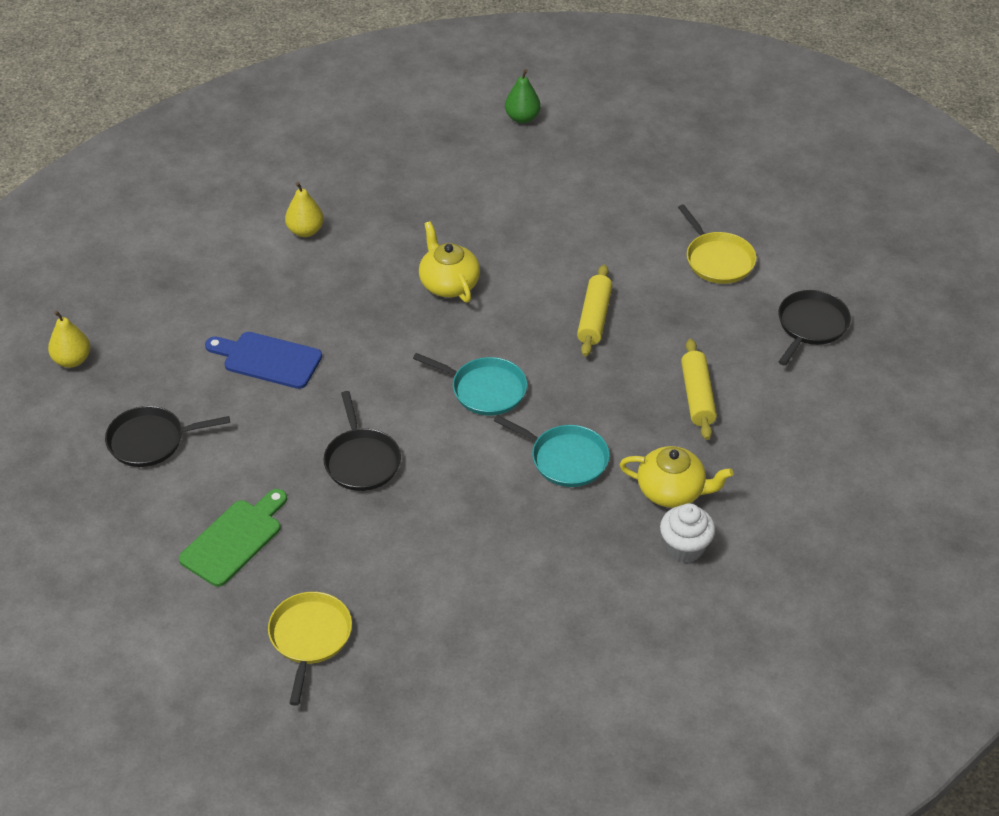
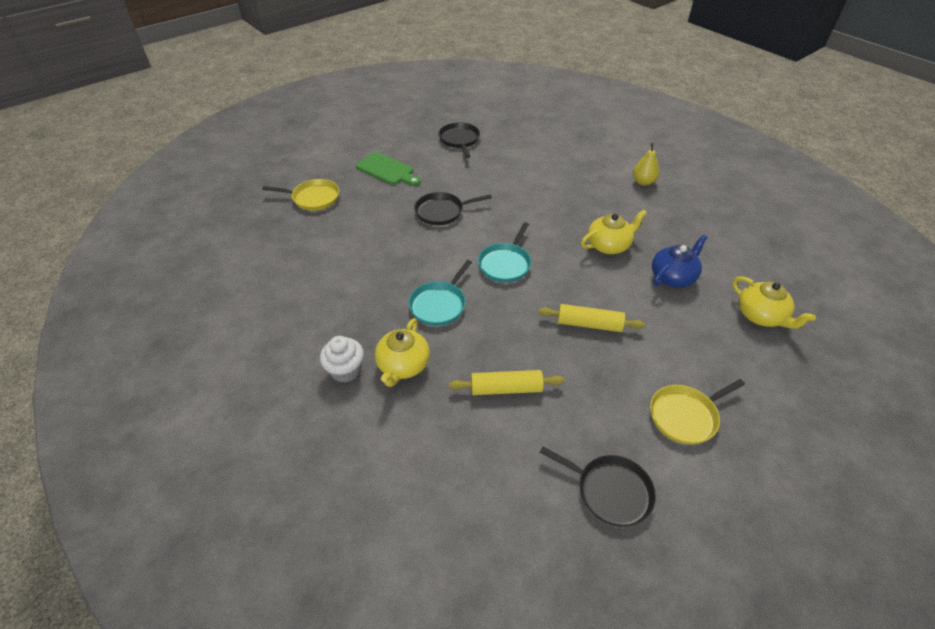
camera: 90 degrees right, 0 degrees up
(72, 360) = (517, 113): yellow pear -> none
(268, 359) = (524, 173): blue cutting board -> none
(510, 234) = (673, 277): none -> blue teapot
(522, 118) = (823, 284): green pear -> none
(574, 176) = (761, 316): none -> yellow teapot

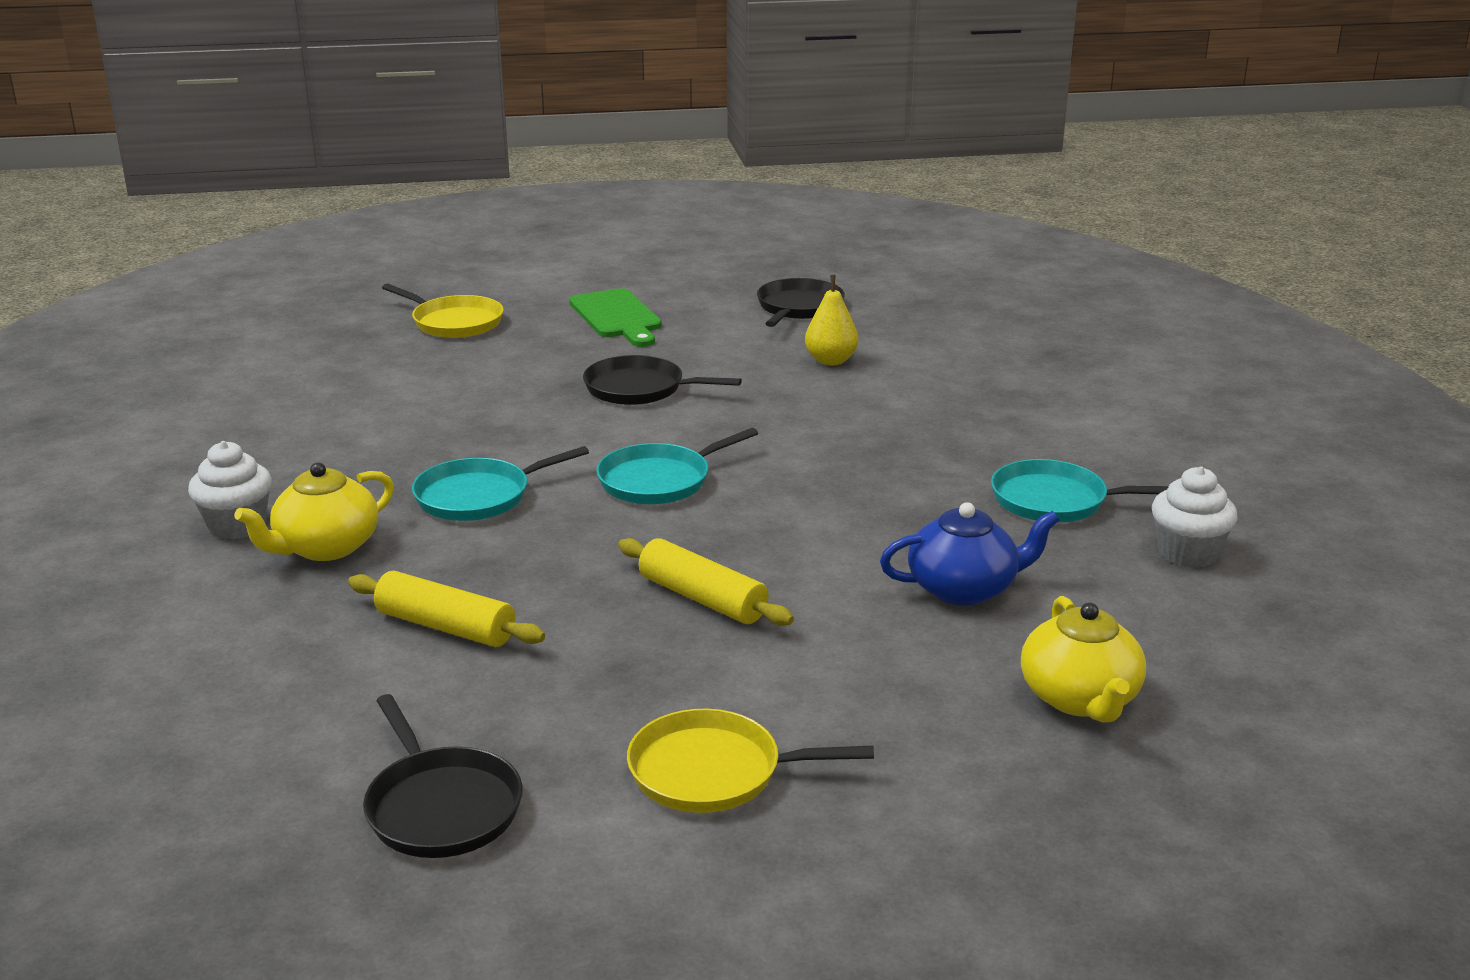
camera: 30 degrees right, 20 degrees down
(609, 245) = (892, 511): yellow teapot -> none
(643, 182) = (1095, 445): yellow pear -> yellow pear (831, 361)
(658, 217) = (1055, 500): none -> turquoise pan
(724, 227) = (1187, 553): none -> white cupcake

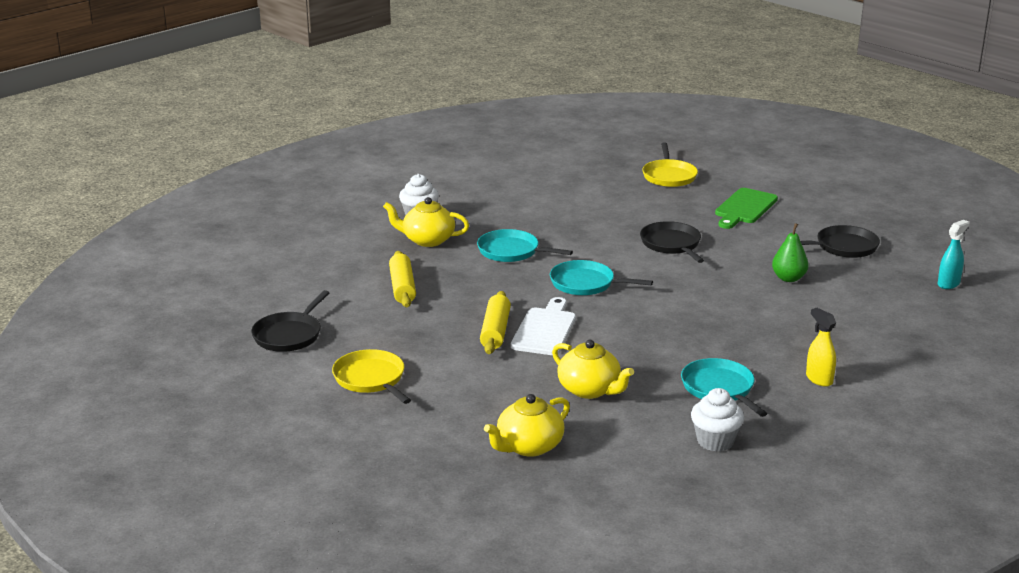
camera: 55 degrees right, 0 degrees up
(750, 558) = (545, 329): none -> white cutting board
(831, 361) = (788, 278): yellow pear -> green pear
(956, 295) = (948, 284): none -> turquoise spray bottle
(964, 589) = (590, 390): blue teapot -> yellow teapot
(1095, 436) = (819, 379): none -> yellow spray bottle

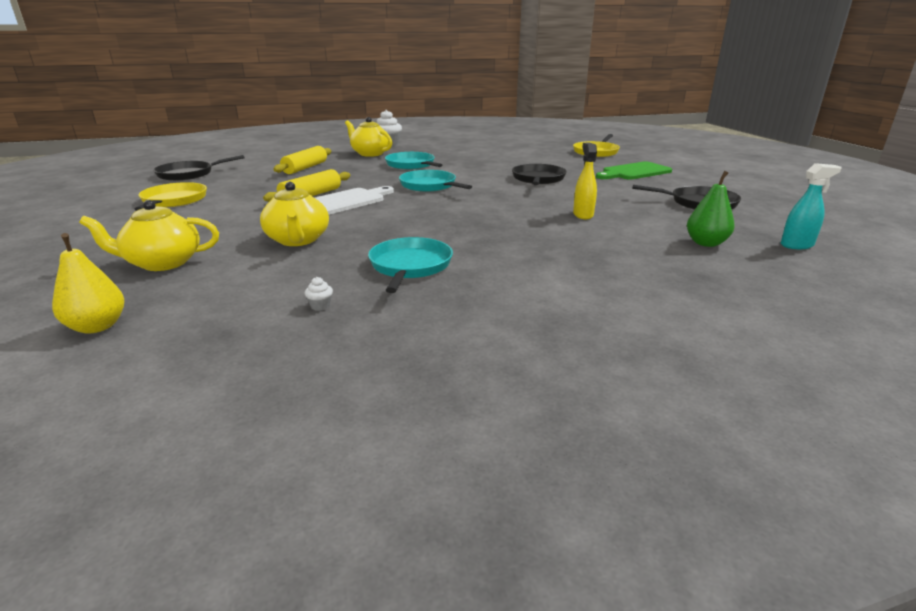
camera: 30 degrees right, 0 degrees up
(601, 505) = (97, 327): none -> yellow pear
(715, 441) = (320, 306): white cupcake -> white cupcake, size x0.41
(788, 278) = (612, 211): green pear -> green pear (706, 243)
(819, 379) = (528, 284): yellow spray bottle -> yellow spray bottle (583, 215)

